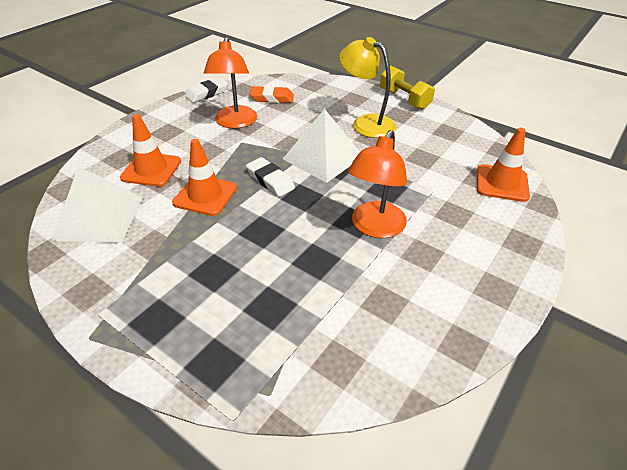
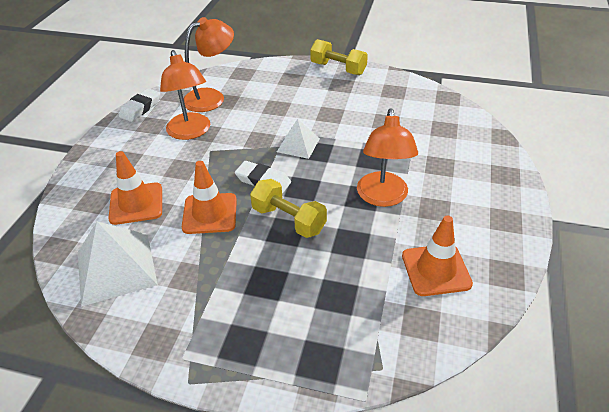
camera: 20 degrees left, 0 degrees up
(271, 221) = (288, 220): none -> yellow dumbbell
(272, 98) = (211, 97): orange eraser -> orange lamp
(323, 157) = (298, 145): white pyramid -> white pyramid, size x0.59
(366, 123) = (317, 101): yellow lamp -> none
(502, 183) = (462, 127): orange traffic cone -> orange traffic cone (436, 270)

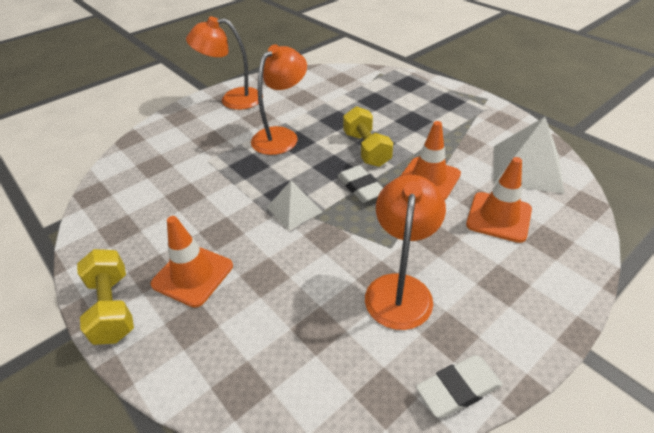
camera: 145 degrees left, 0 degrees up
(211, 97) = (331, 349): orange lamp -> orange lamp (233, 99)
(436, 270) = (304, 92): orange traffic cone -> orange traffic cone (193, 275)

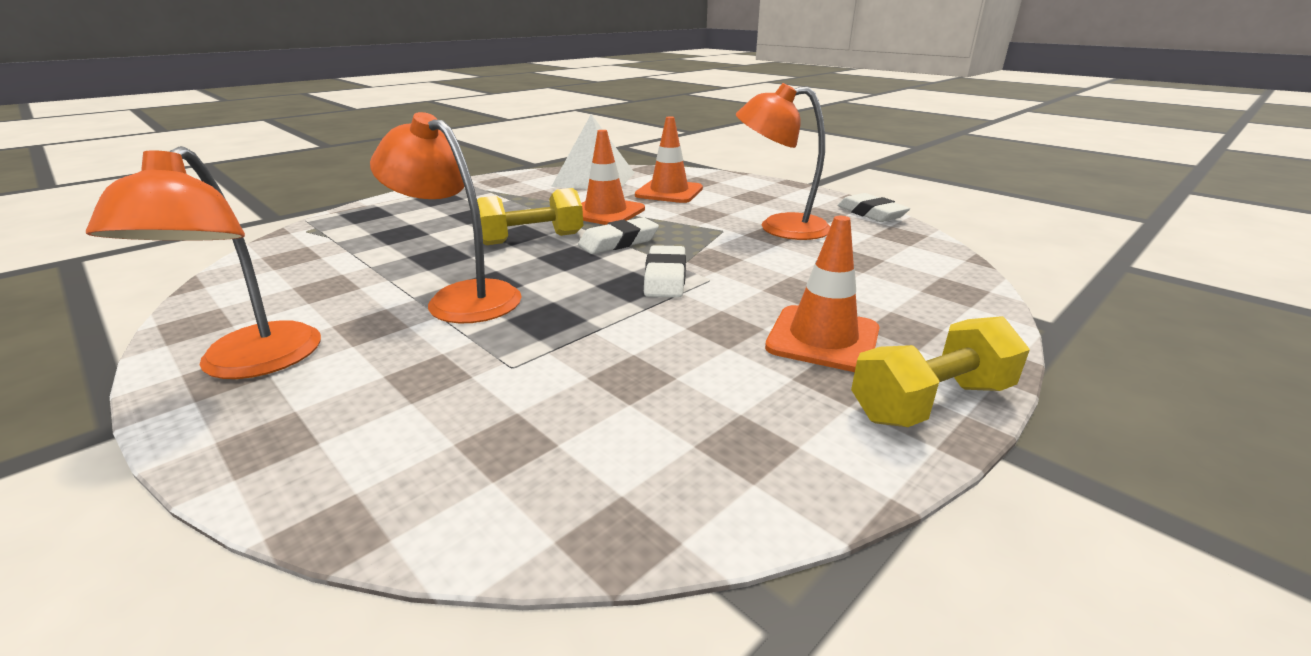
camera: 95 degrees left, 15 degrees down
(294, 209) = (665, 278): white pyramid -> white eraser

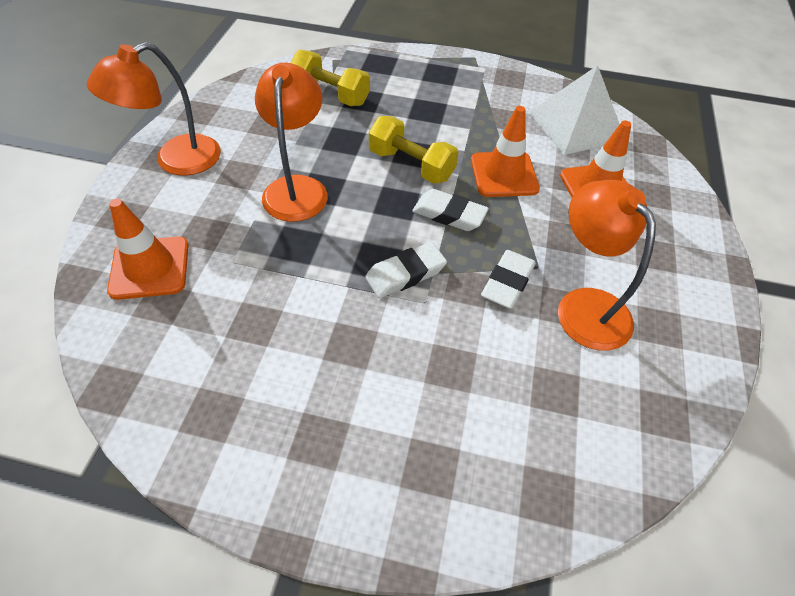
camera: 55 degrees right, 25 degrees up
(822, 339) = (372, 413): orange traffic cone -> orange traffic cone (150, 268)
(871, 213) = (707, 370): white eraser -> white eraser (507, 283)
(931, 402) = (318, 511): yellow dumbbell -> yellow dumbbell (330, 94)

